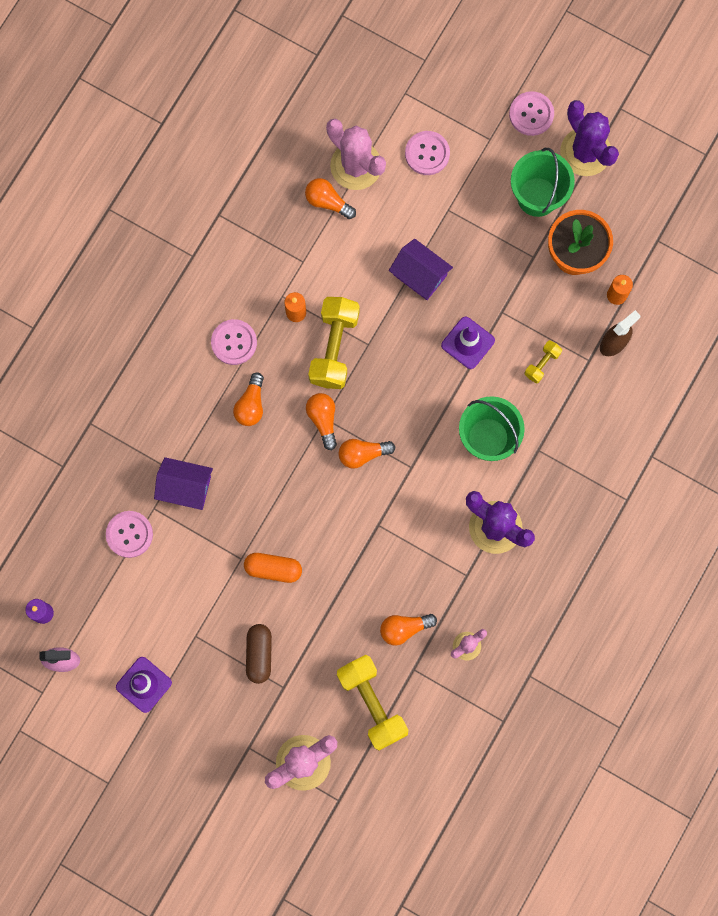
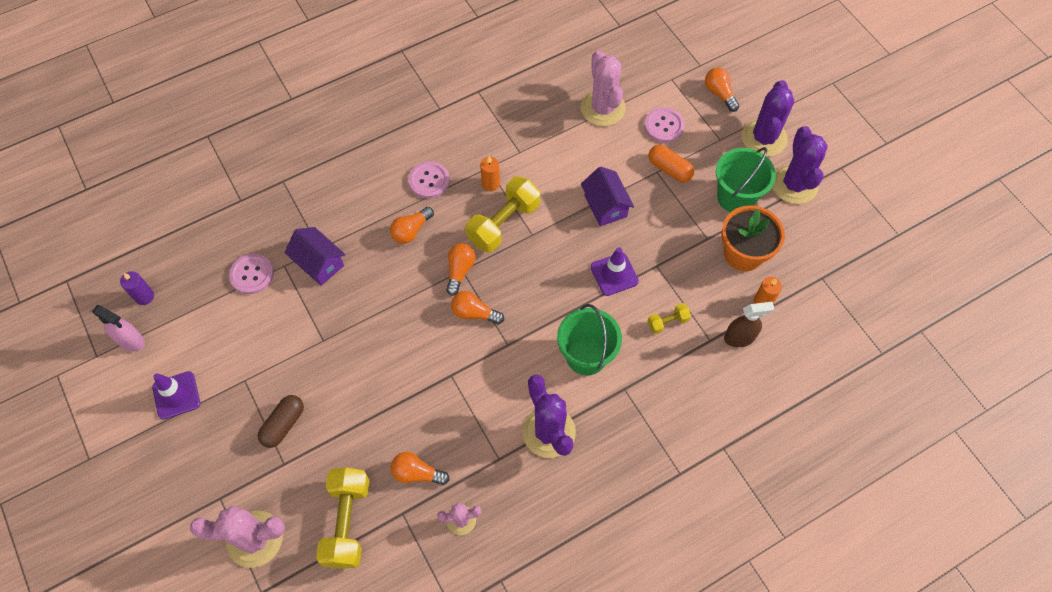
camera: 30 degrees right, 15 degrees down
(273, 569) = (342, 362): orange capsule -> orange capsule (669, 169)
(328, 202) = (565, 121): orange light bulb -> orange light bulb (719, 94)
(531, 114) = (764, 138): pink button -> purple cactus

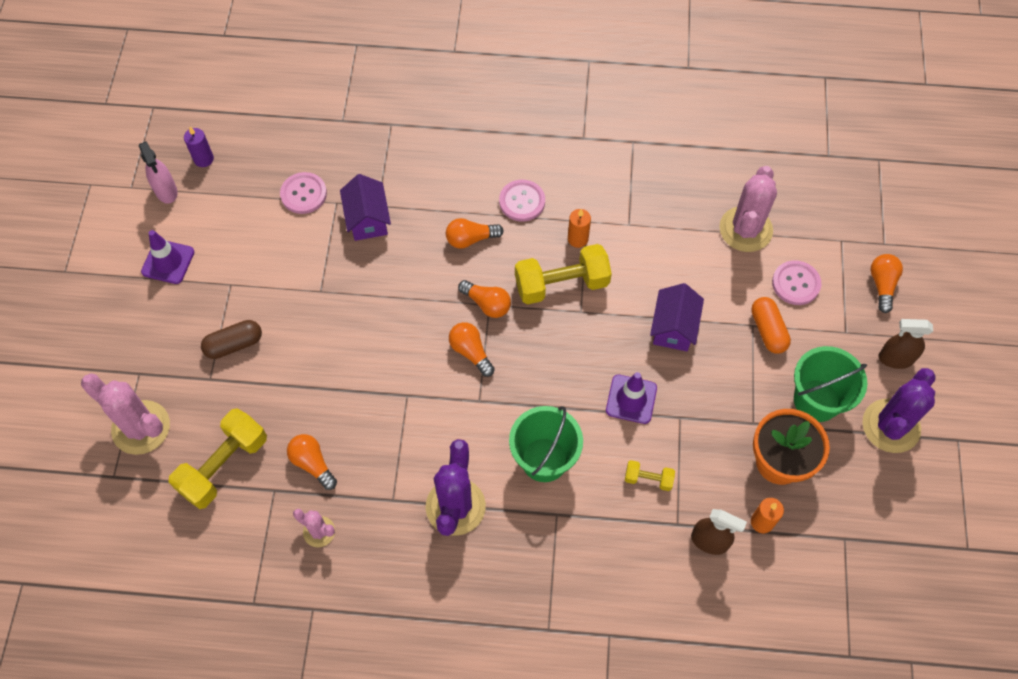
camera: 35 degrees right, 0 degrees up
(460, 271) = (487, 304): orange light bulb -> orange light bulb turned 75 degrees clockwise
(764, 138) = (895, 359): purple cactus -> brown spray bottle

